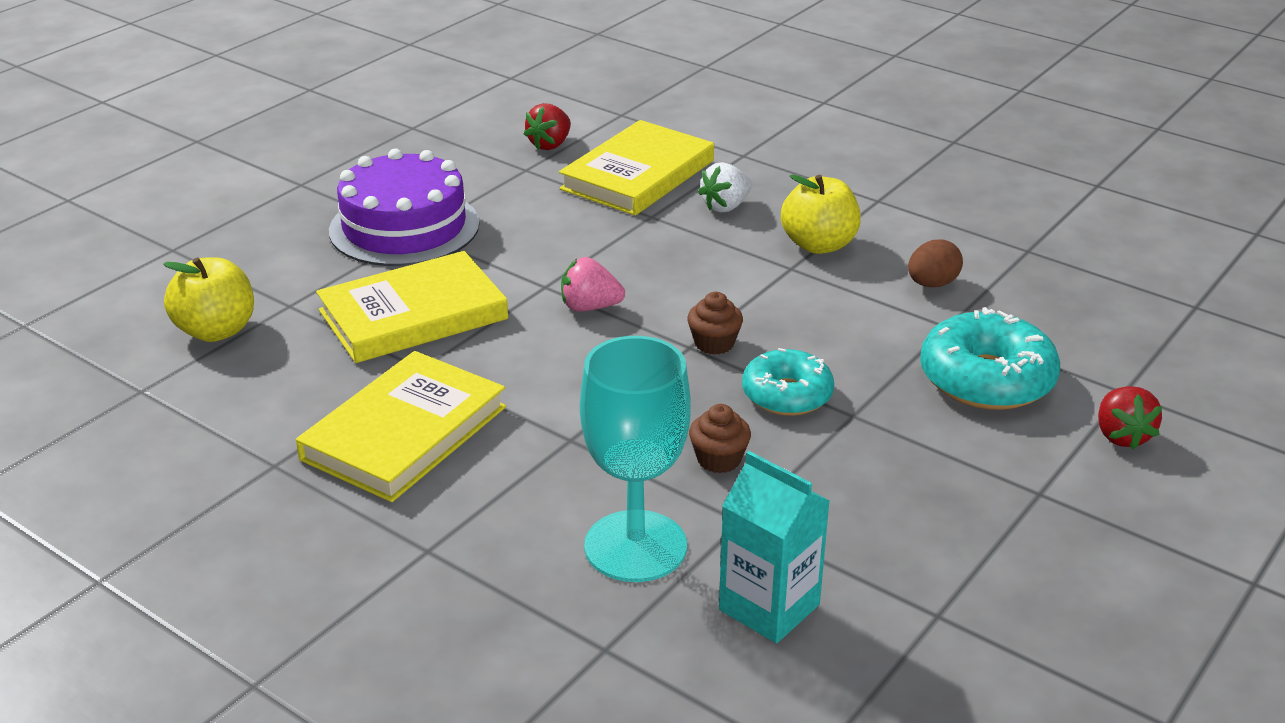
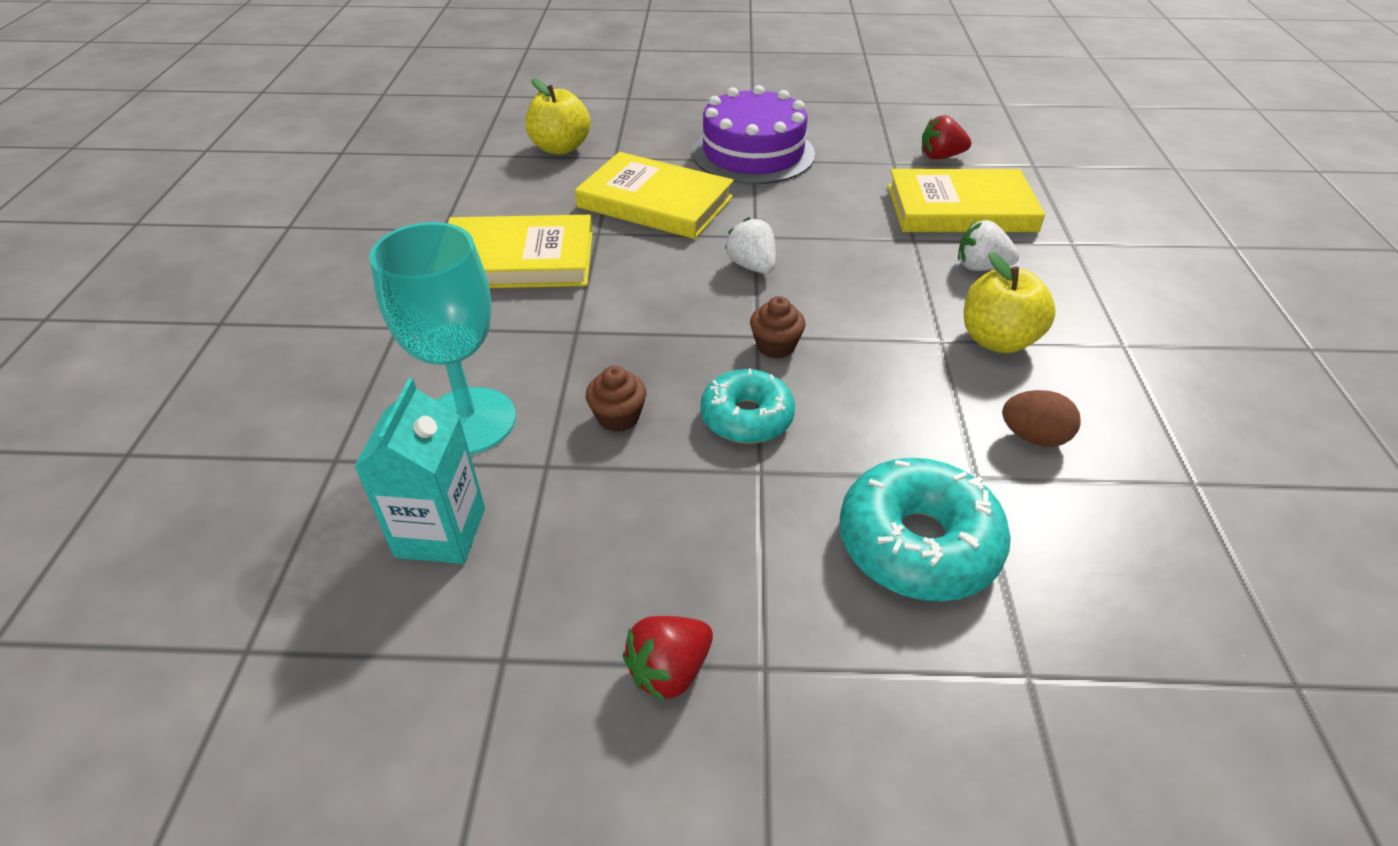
camera: 55 degrees right, 10 degrees up
(590, 307) = (752, 266): pink strawberry -> white strawberry
(1121, 436) = (938, 707): red strawberry -> red strawberry (669, 670)

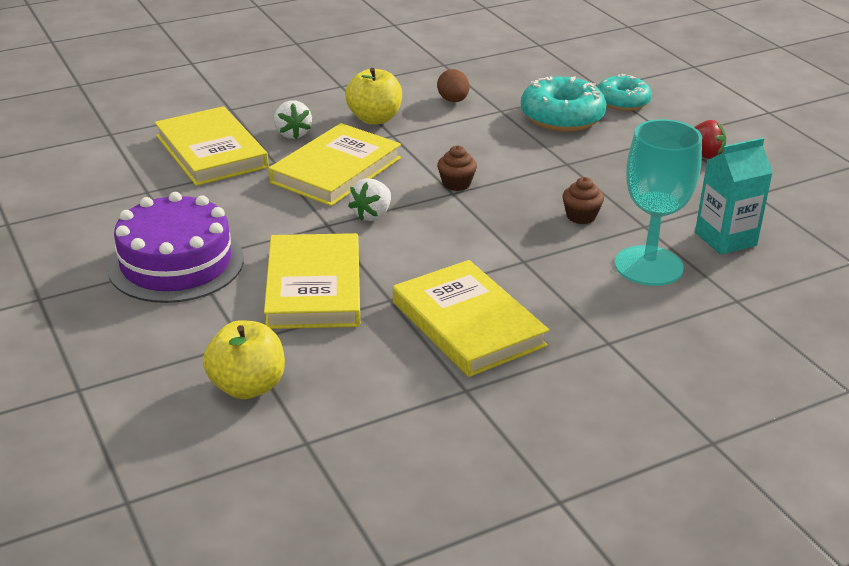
camera: 120 degrees left, 10 degrees down
(746, 417) = (531, 177): turquoise donut -> turquoise donut (622, 101)
(868, 271) = (336, 170): none -> yellow book
(940, 157) = (120, 172): red strawberry -> none

